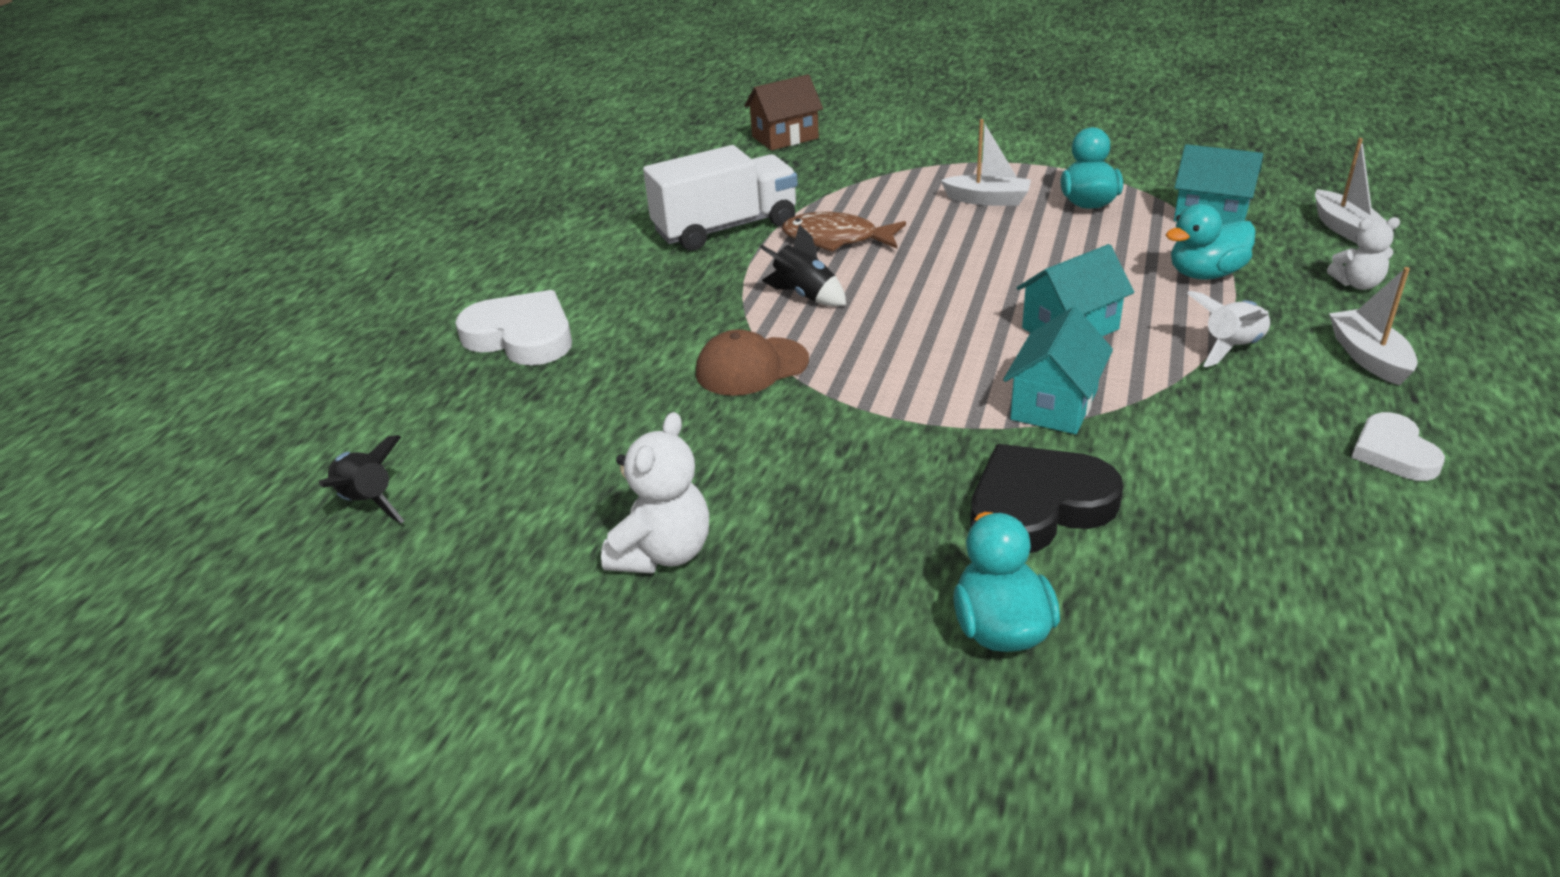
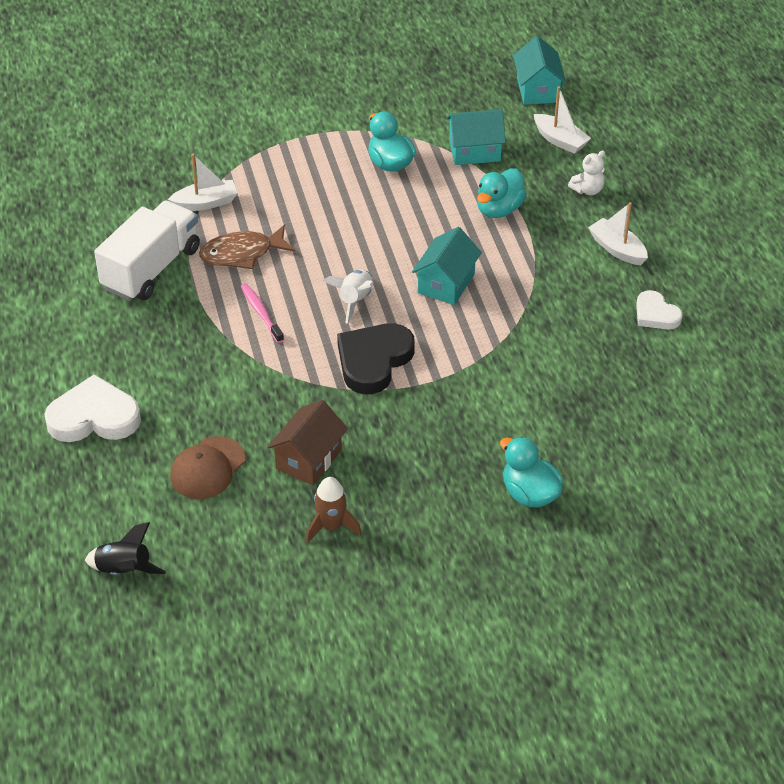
camera: 35 degrees left, 10 degrees up
(663, 553) = (331, 526): white teddy bear -> brown rocket
(751, 367) = (274, 384): brown cap -> brown cap (207, 468)
(785, 137) = (114, 155): brown house -> brown house (308, 459)
(805, 295) = (261, 313): black rocket -> pink toothbrush
(987, 200) = (320, 181): white boat -> white boat (205, 203)
(1038, 506) = (504, 417): black heart -> black heart (373, 361)
(1054, 405) = (472, 346): turquoise house -> turquoise house (537, 90)
(1231, 348) = (543, 267): white rocket -> white rocket (355, 300)

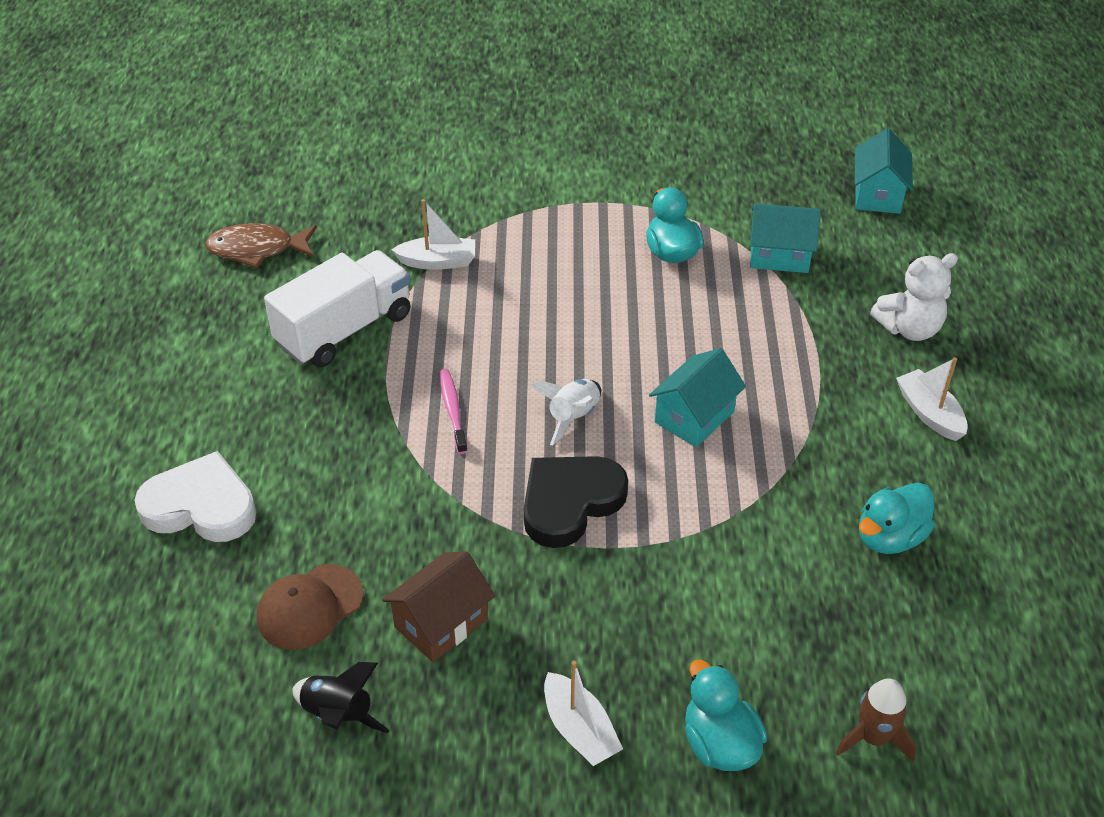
camera: 15 degrees right, 0 degrees up
(124, 570) = (148, 731): black rocket -> black rocket (338, 715)
(242, 254) = (457, 331): brown fish -> brown fish (257, 249)
(331, 526) = (436, 730): brown rocket -> brown rocket (873, 738)
(499, 209) = (789, 333): turquoise duck -> turquoise duck (889, 537)
(560, 140) = (890, 260): white boat -> white boat (579, 730)
(587, 190) = (909, 328): white teddy bear -> white teddy bear, size x1.58
(656, 314) = (960, 513): white heart -> none

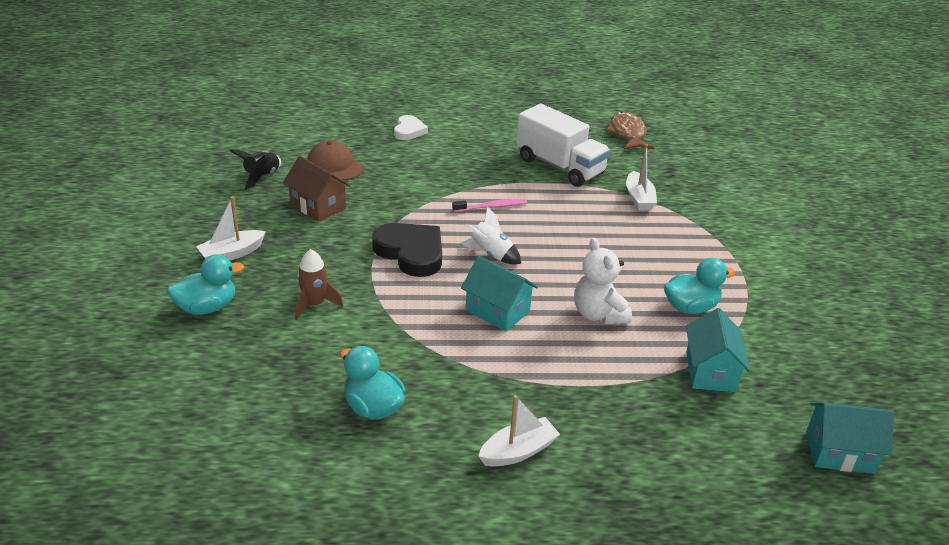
camera: 85 degrees right, 10 degrees down
(201, 506) = (409, 131): white heart -> white heart, size x0.59
(873, 738) = (192, 378): brown rocket -> brown rocket (314, 304)
(909, 328) = (632, 452): white teddy bear -> white teddy bear (598, 314)

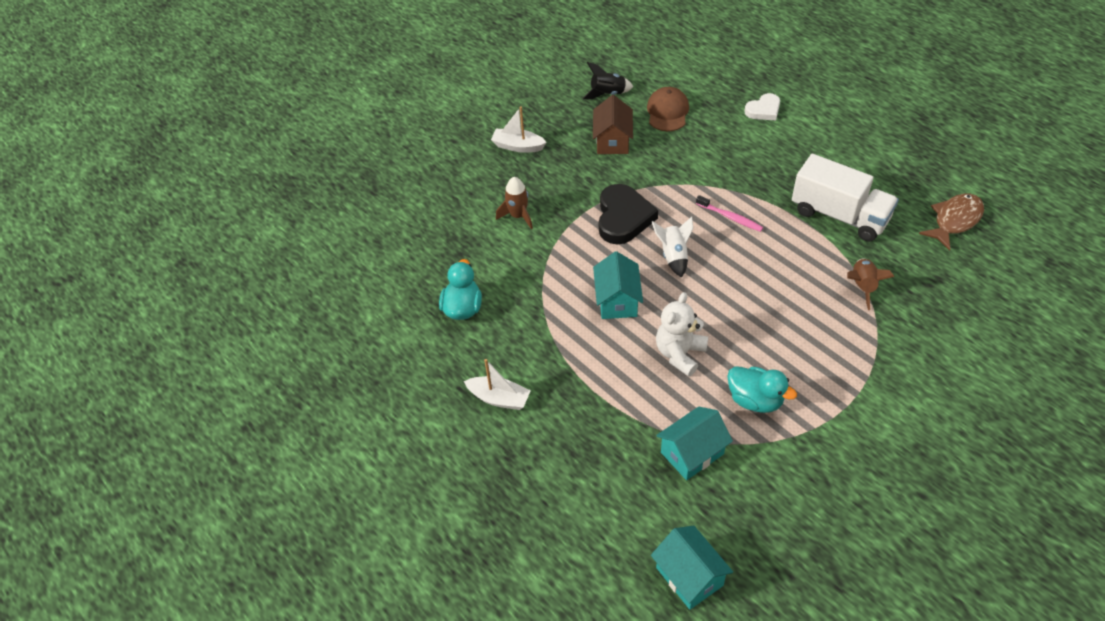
camera: 55 degrees right, 15 degrees up
(207, 307) = (461, 177): turquoise duck -> none
(559, 166) = (839, 215): white truck -> white truck turned 60 degrees counterclockwise
(639, 198) = (862, 287): white boat -> brown rocket

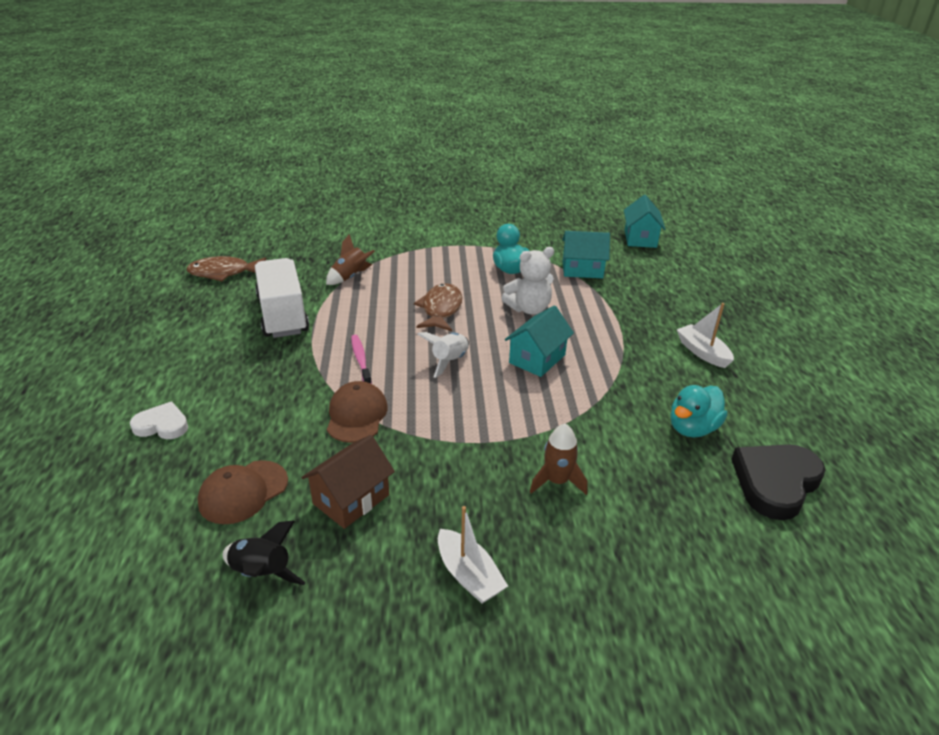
camera: 145 degrees left, 15 degrees down
(623, 217) = (450, 414): black heart -> black heart (775, 482)
(674, 181) = (356, 415): none -> brown cap
(744, 302) = (441, 309): none -> brown fish

